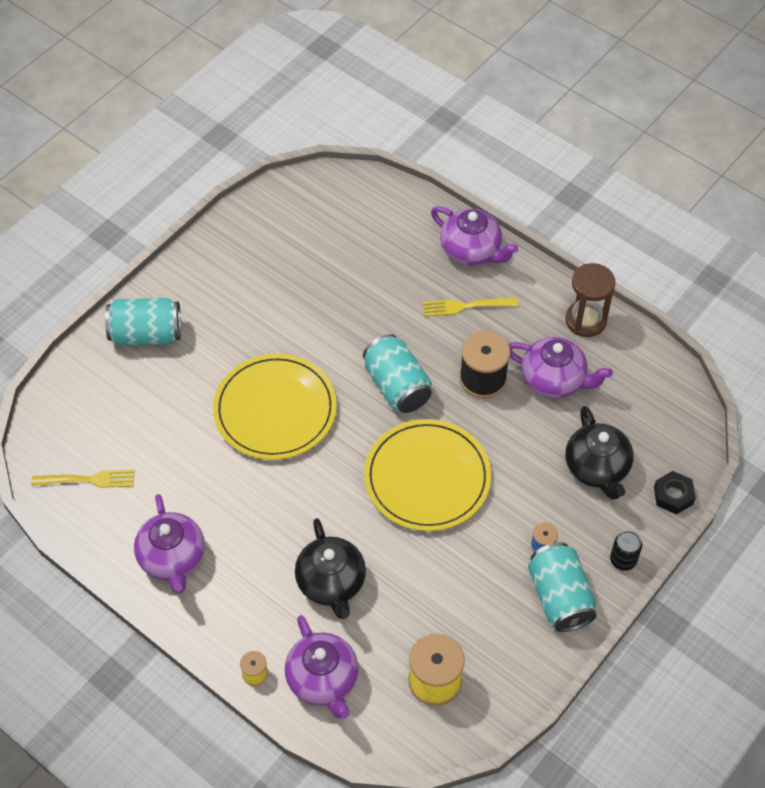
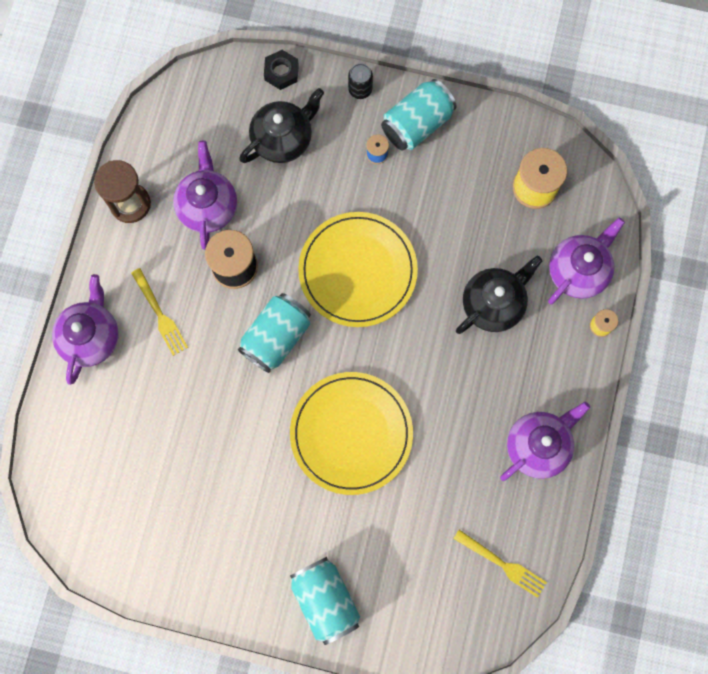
camera: 115 degrees left, 20 degrees up
(87, 480) = (502, 564): yellow fork -> yellow fork turned 150 degrees clockwise

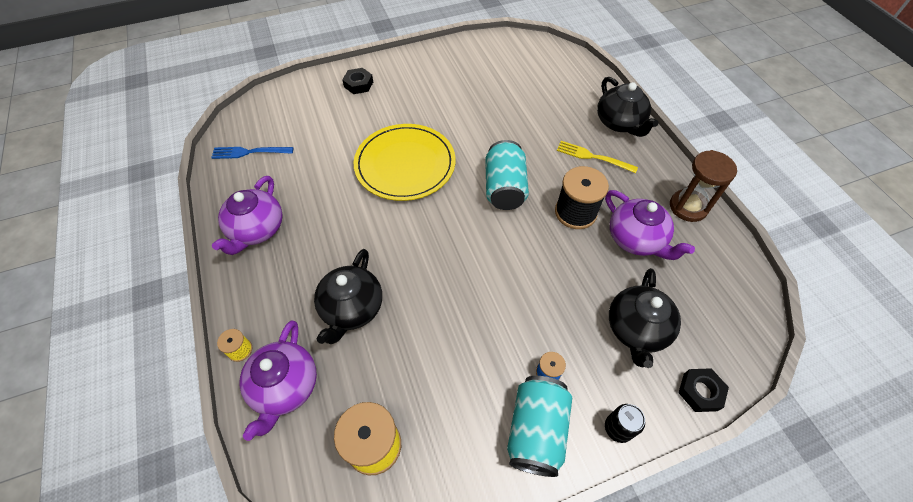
camera: 145 degrees right, 20 degrees down
(91, 337) = (619, 123): purple teapot -> black teapot
(325, 600) = (358, 84): turquoise can -> black nut
(358, 271) = (483, 265): yellow plate -> none
(502, 564) = (249, 152): yellow fork -> blue fork

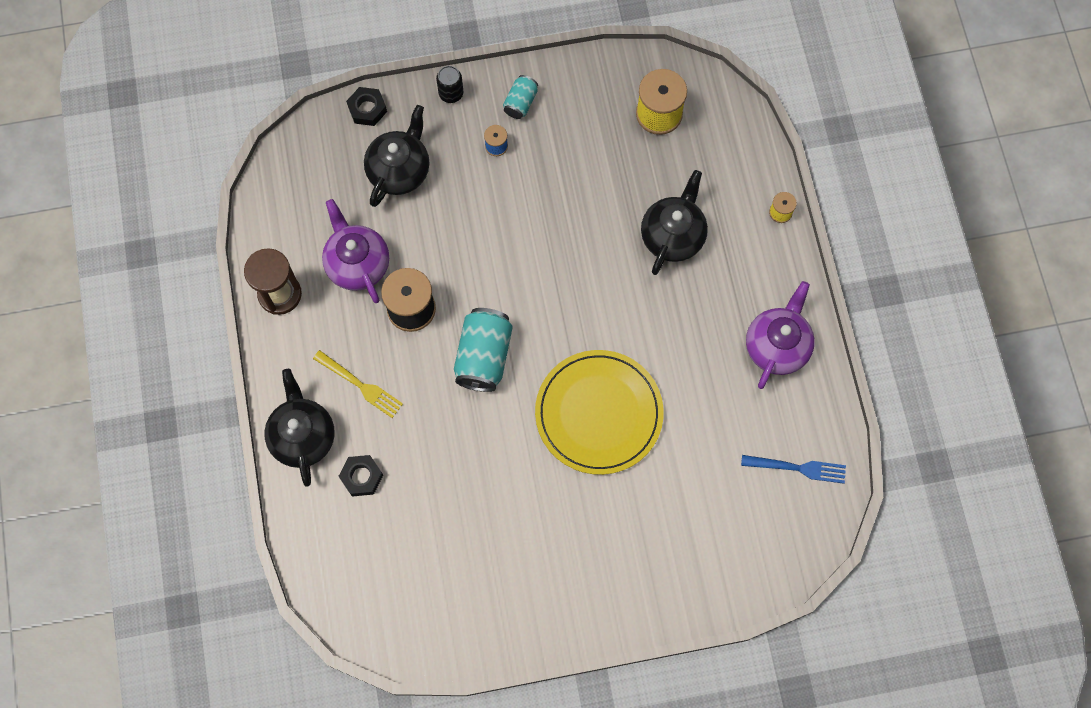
camera: 170 degrees left, 15 degrees up
(285, 387) = (735, 172): purple teapot -> none
(358, 84) = (650, 577): black nut -> black nut (361, 477)
(536, 430) = (520, 103): turquoise can -> turquoise can, size x0.55

